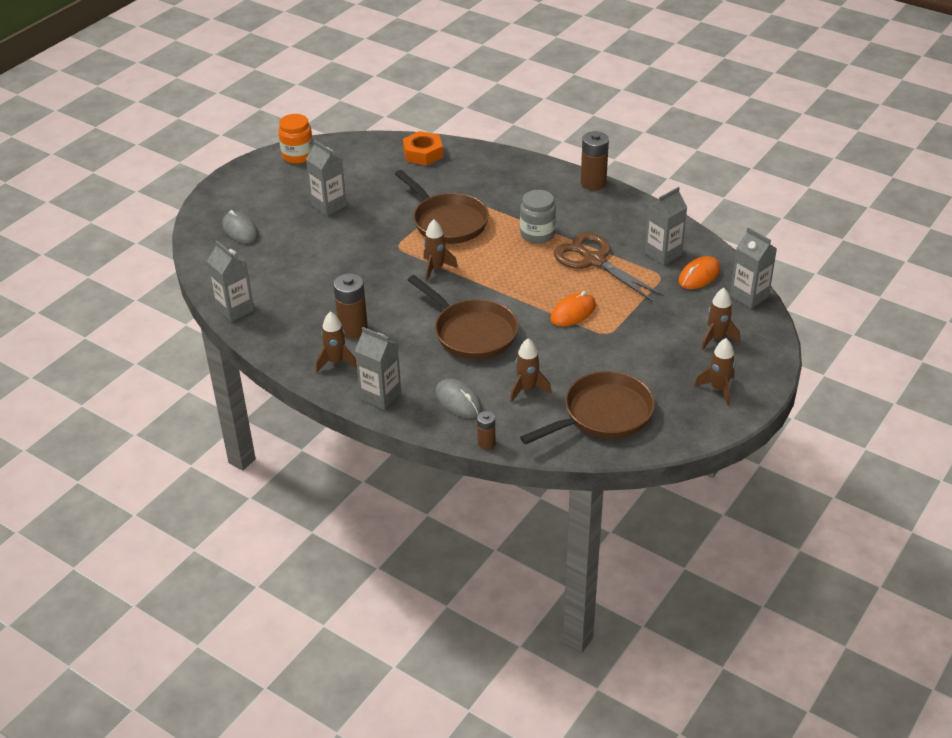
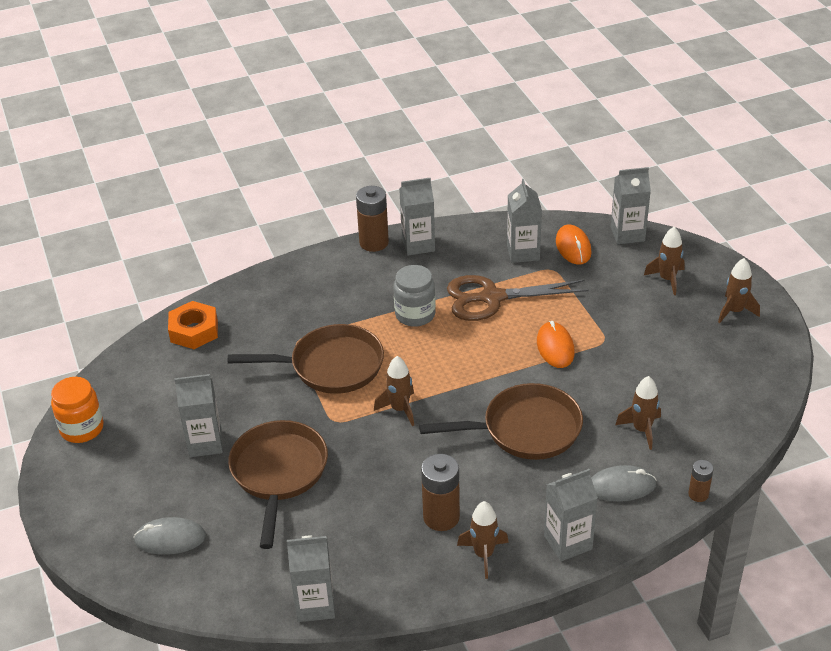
camera: 55 degrees left, 0 degrees up
(603, 415) = (715, 397): brown pan -> brown pan (279, 473)
(614, 203) = (418, 245): none -> grey carton

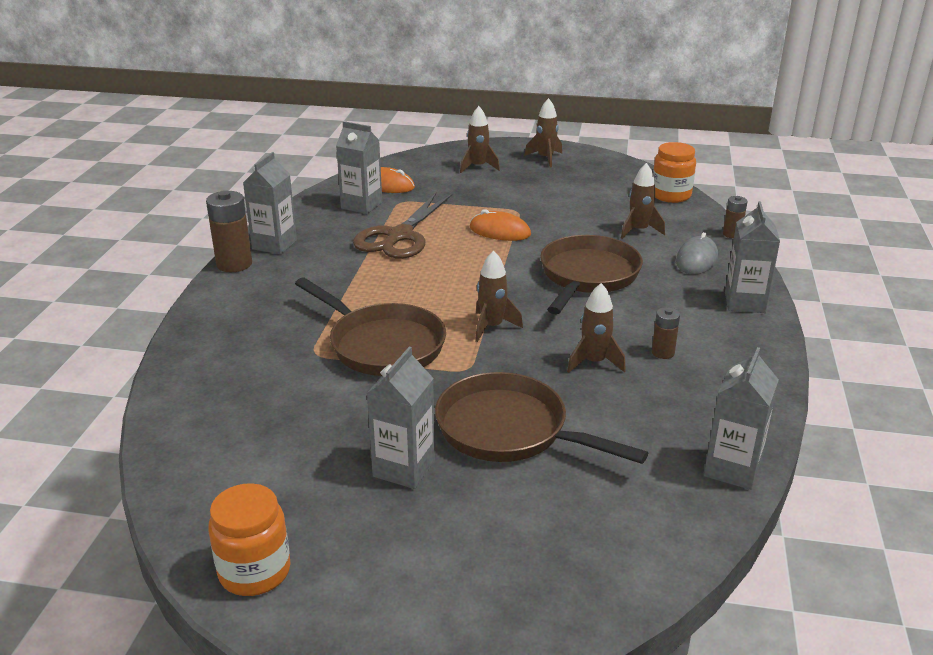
camera: 60 degrees left, 10 degrees down
(170, 539) = (542, 550): grey mouse -> none
(194, 331) = (199, 416): orange nut -> none
(331, 366) = (382, 345): brown pan -> brown pan turned 105 degrees clockwise
(415, 314) = (369, 277): grey jar -> none
(441, 517) = (663, 353): brown battery -> brown battery, size x0.55
(484, 554) = (730, 347): brown rocket -> brown rocket (594, 362)
(627, 234) = (404, 162): grey carton -> none
(742, 425) = (671, 195): none -> orange jar

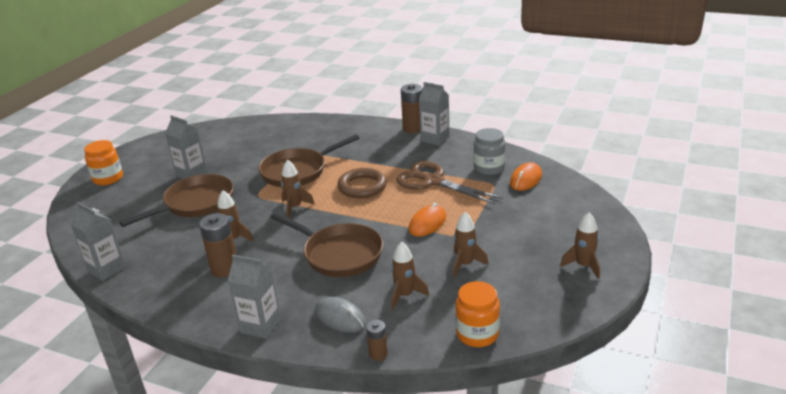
camera: 105 degrees right, 0 degrees up
(254, 571) = (161, 143): orange jar -> orange jar (108, 178)
(361, 205) = (489, 168): grey carton -> grey jar
(422, 282) = (362, 187): none -> brown ring
(478, 167) = (562, 224): brown rocket -> brown rocket (465, 264)
(663, 353) = (225, 269): brown battery -> brown battery, size x1.80

